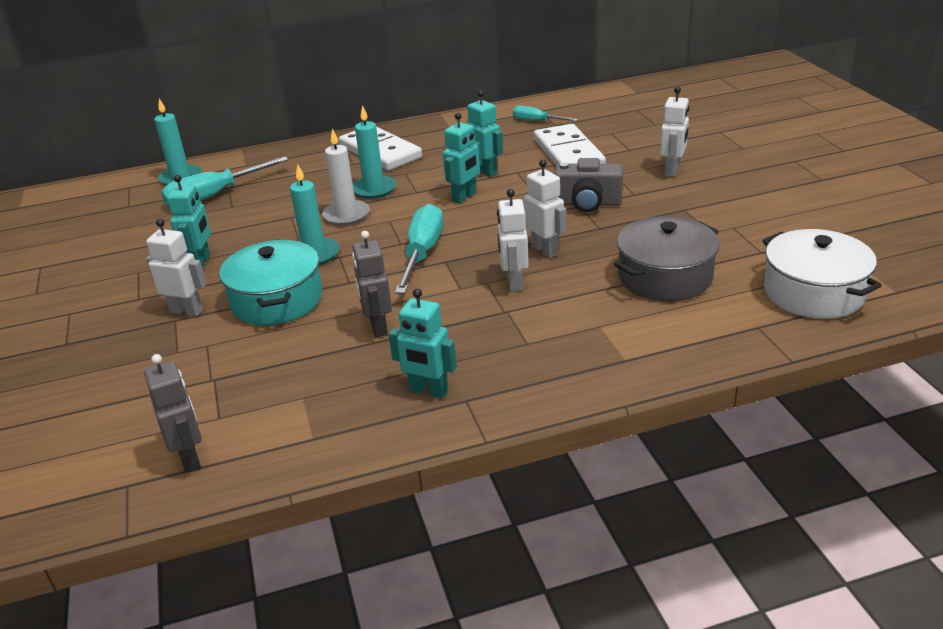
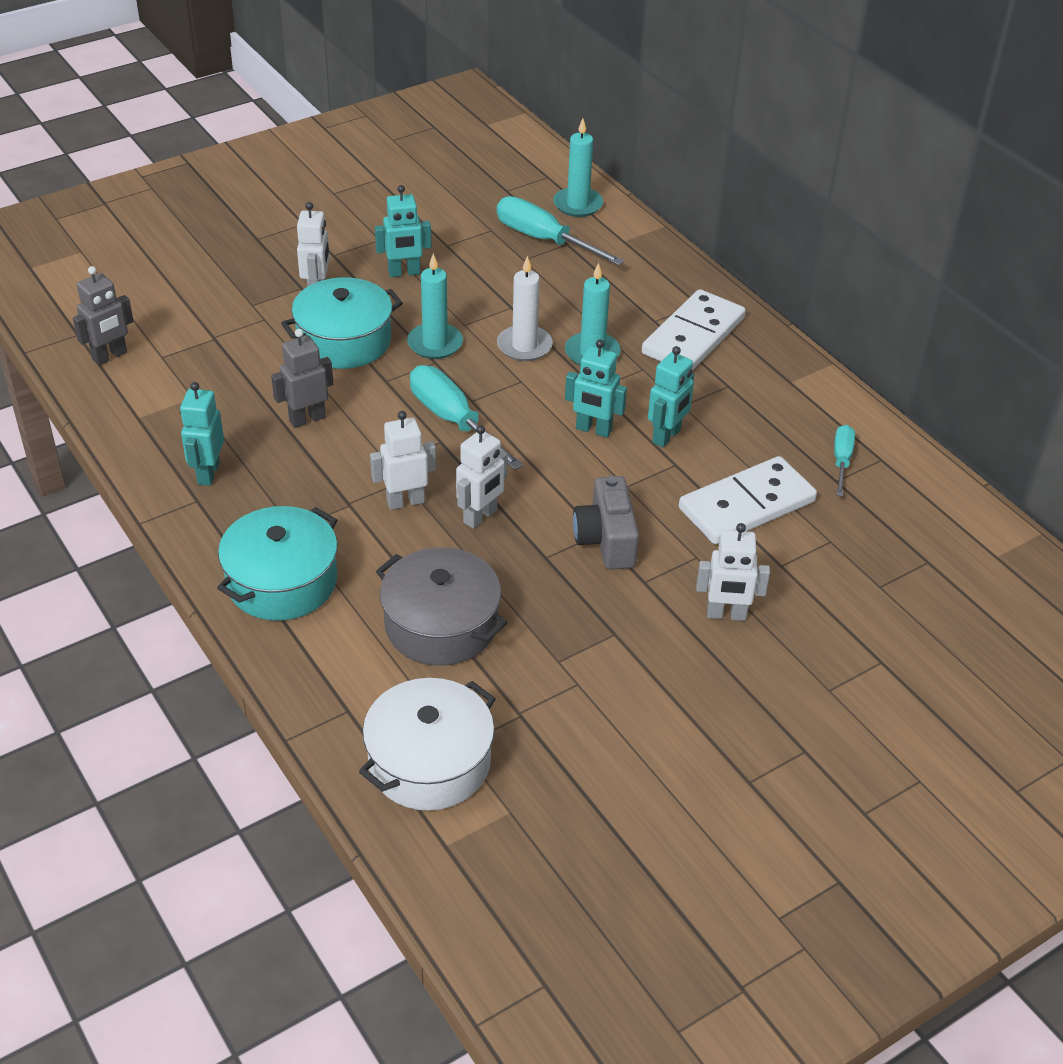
camera: 70 degrees right, 10 degrees up
(422, 253) = (453, 421): turquoise screwdriver -> turquoise screwdriver turned 120 degrees counterclockwise
(597, 353) = (282, 581): none -> turquoise pot

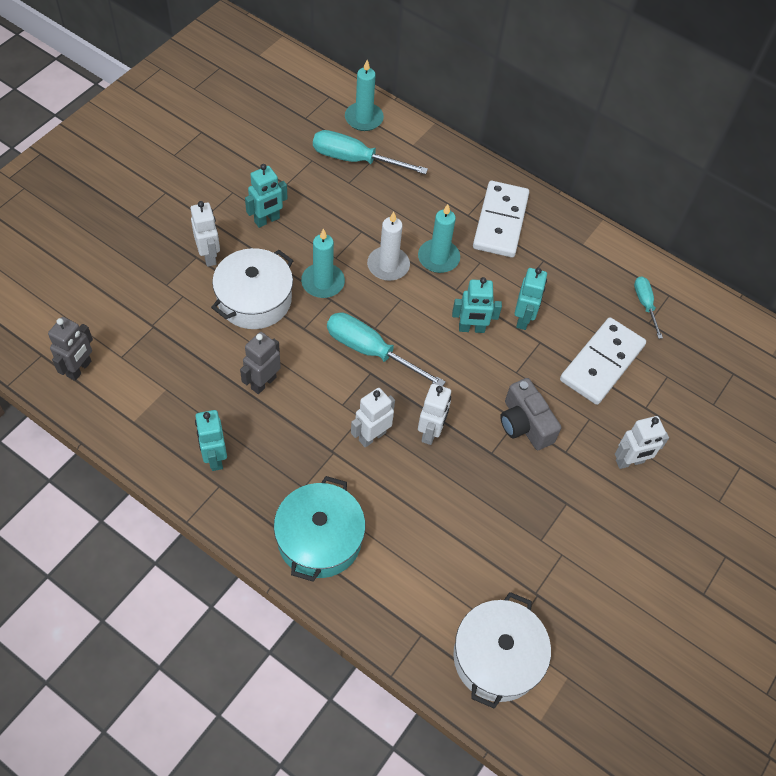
camera: 25 degrees left, 15 degrees up
(344, 341) = (254, 299): turquoise pot -> white pot
(441, 625) = (449, 537): grey pot -> none

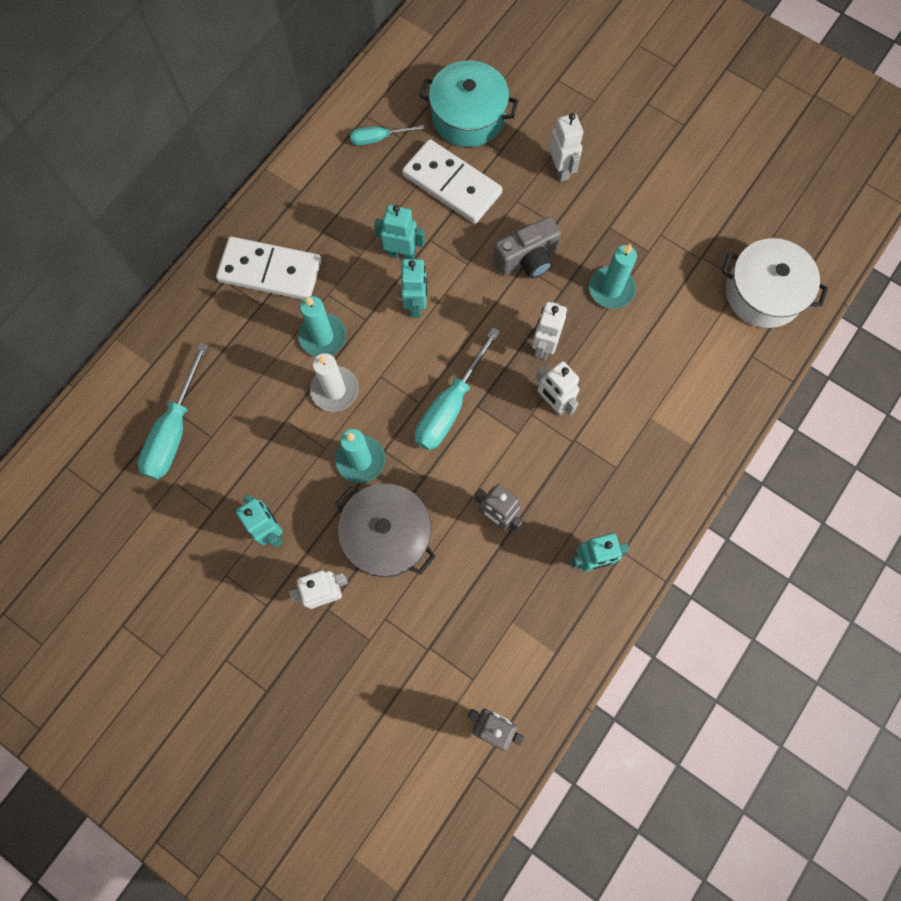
camera: 85 degrees left, 15 degrees up
(254, 299) = (387, 535): white pot -> grey pot
(319, 539) = (669, 449): turquoise pot -> turquoise pot (468, 116)
(364, 118) = (105, 422): turquoise candle -> turquoise candle (611, 289)
(430, 432) = (543, 346): white robot -> white robot turned 90 degrees counterclockwise

